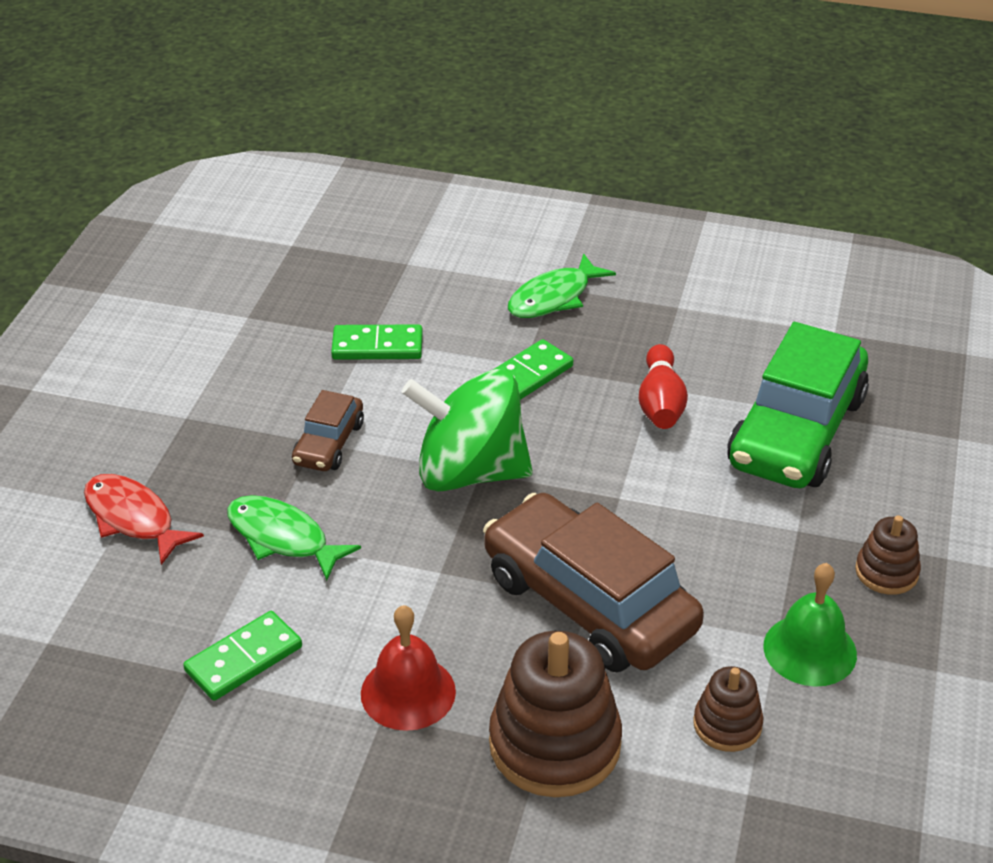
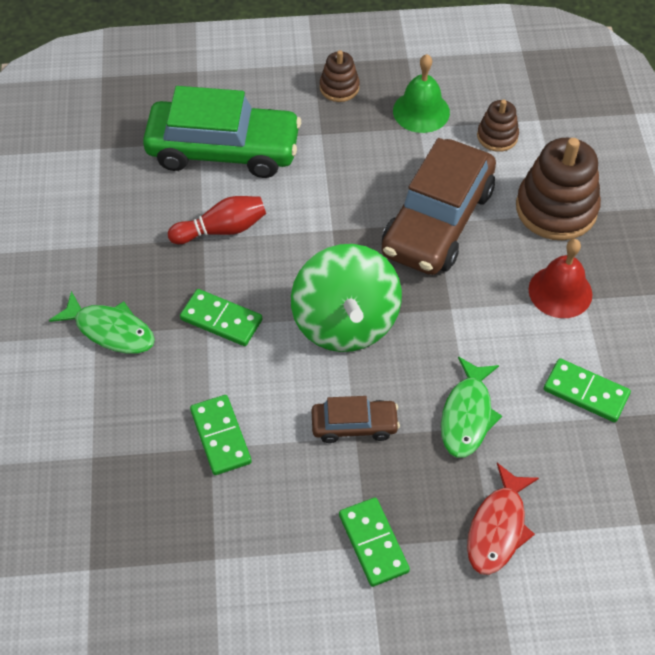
camera: 110 degrees left, 15 degrees up
(186, 421) = (373, 543): none -> green domino

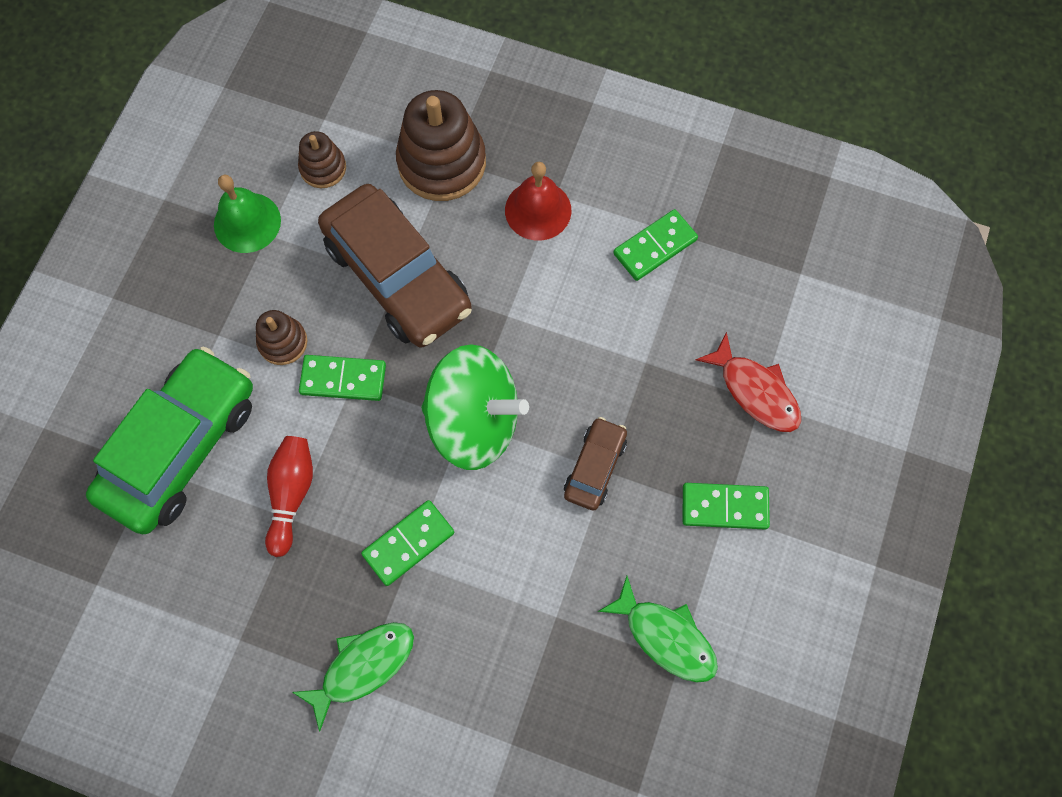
camera: 65 degrees left, 15 degrees up
(221, 436) = (548, 601): green domino -> green domino (343, 379)
(339, 88) = (164, 287): brown stacking toy -> brown stacking toy (283, 342)
(467, 415) = (631, 360): green fish -> green fish (665, 636)

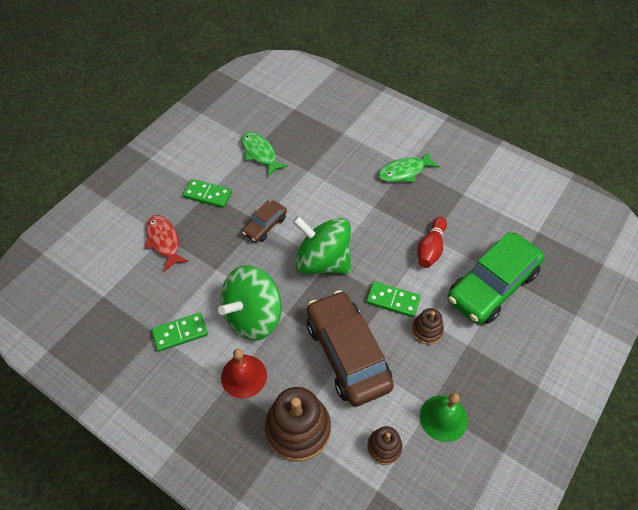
camera: 165 degrees left, 15 degrees down
(408, 543) = (372, 214): green domino -> none
(556, 298) = (253, 316): none -> green spinning top

